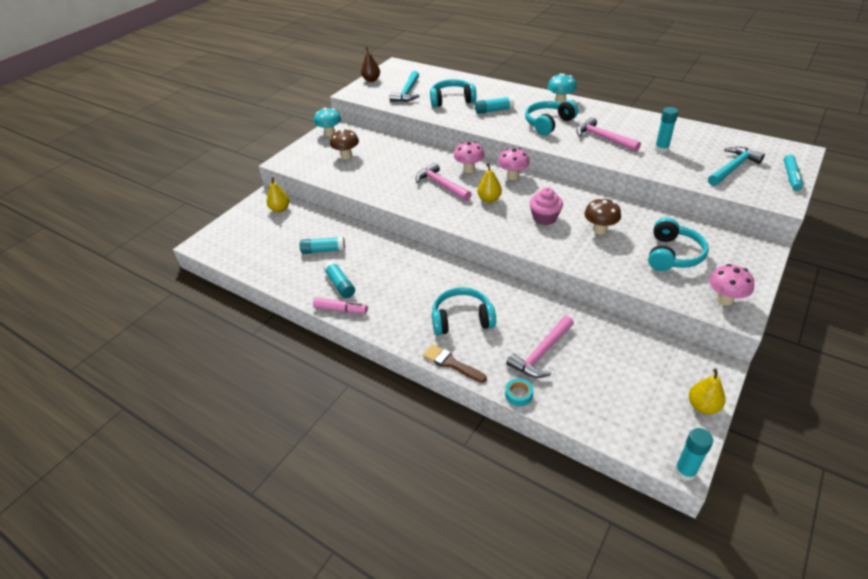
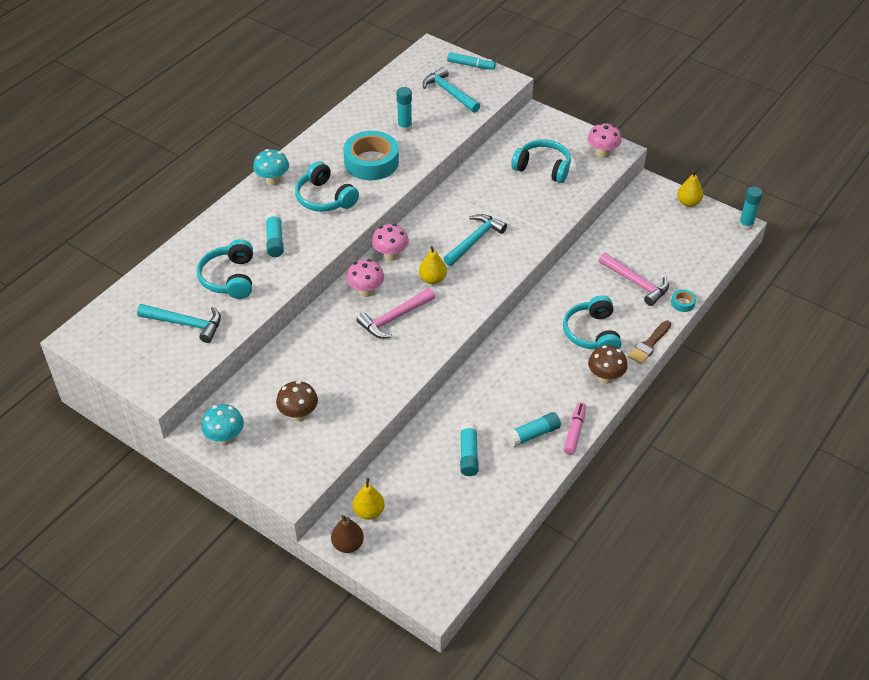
camera: 90 degrees left, 5 degrees up
(371, 80) = (122, 366): brown pear -> brown pear (348, 544)
(544, 218) = (475, 240): pink cupcake -> turquoise hammer
(599, 230) = (500, 205): brown mushroom -> brown mushroom (605, 377)
(603, 138) = (371, 162): pink hammer -> turquoise tape

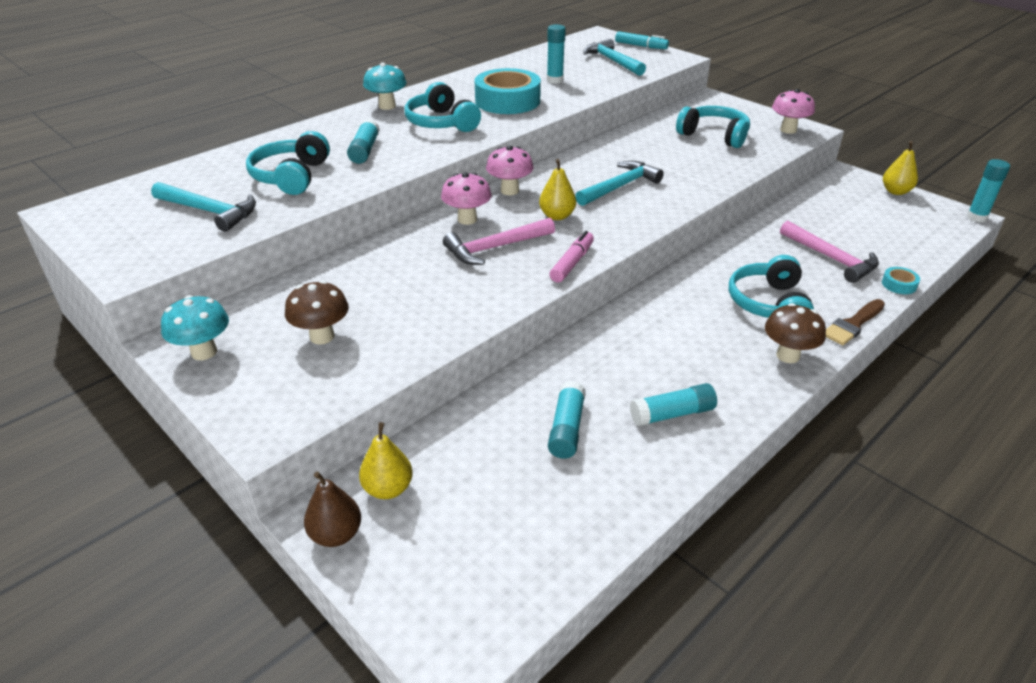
camera: 10 degrees right, 10 degrees down
(574, 432) = (738, 418): pink marker -> pink marker (572, 263)

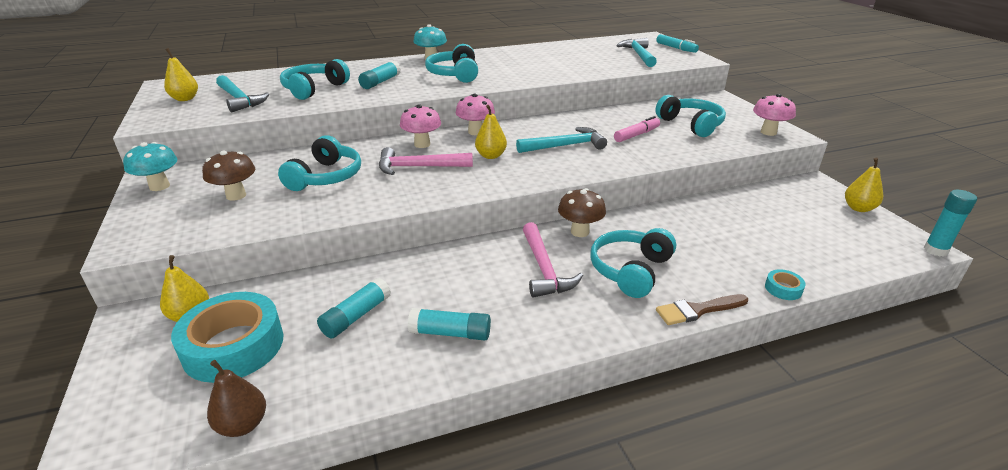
camera: 25 degrees right, 5 degrees down
(129, 227) = (185, 99): none -> yellow pear
(336, 534) = (125, 335): brown pear -> brown pear (243, 425)
(403, 286) = (326, 177): none -> turquoise headphones
(507, 101) = (521, 68): turquoise tape -> turquoise tape (233, 346)
(555, 80) = (575, 61): turquoise glue stick -> none
(572, 263) = (463, 190): pink marker -> pink marker (636, 135)
(788, 356) = (604, 318): brown mushroom -> brown mushroom (580, 232)
(831, 258) = (731, 248): pink hammer -> pink hammer (544, 269)

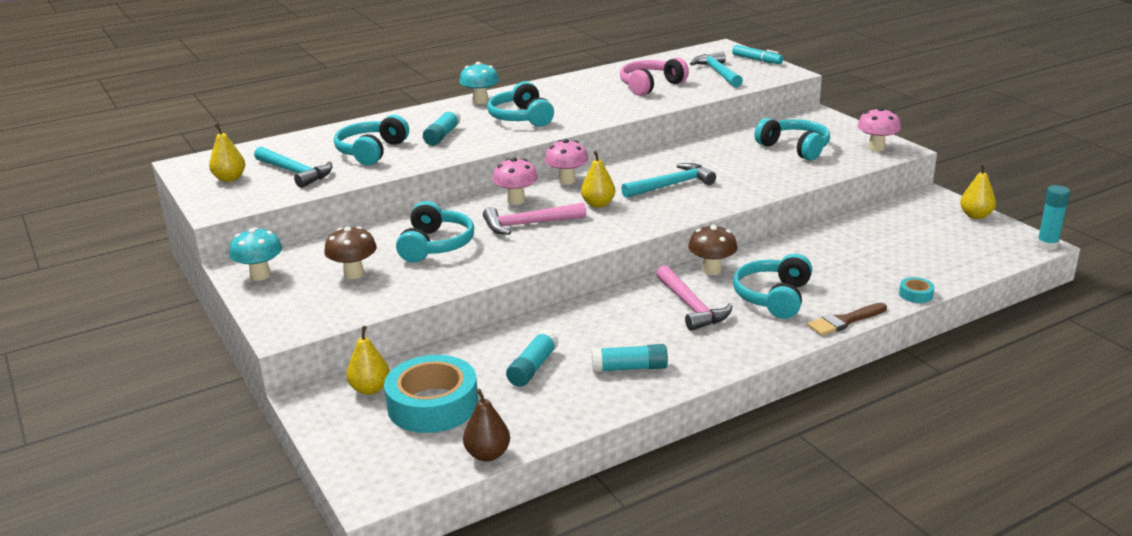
camera: 10 degrees left, 5 degrees down
(576, 60) = (650, 86): none -> pink headphones
(636, 135) = (741, 165): pink marker -> none

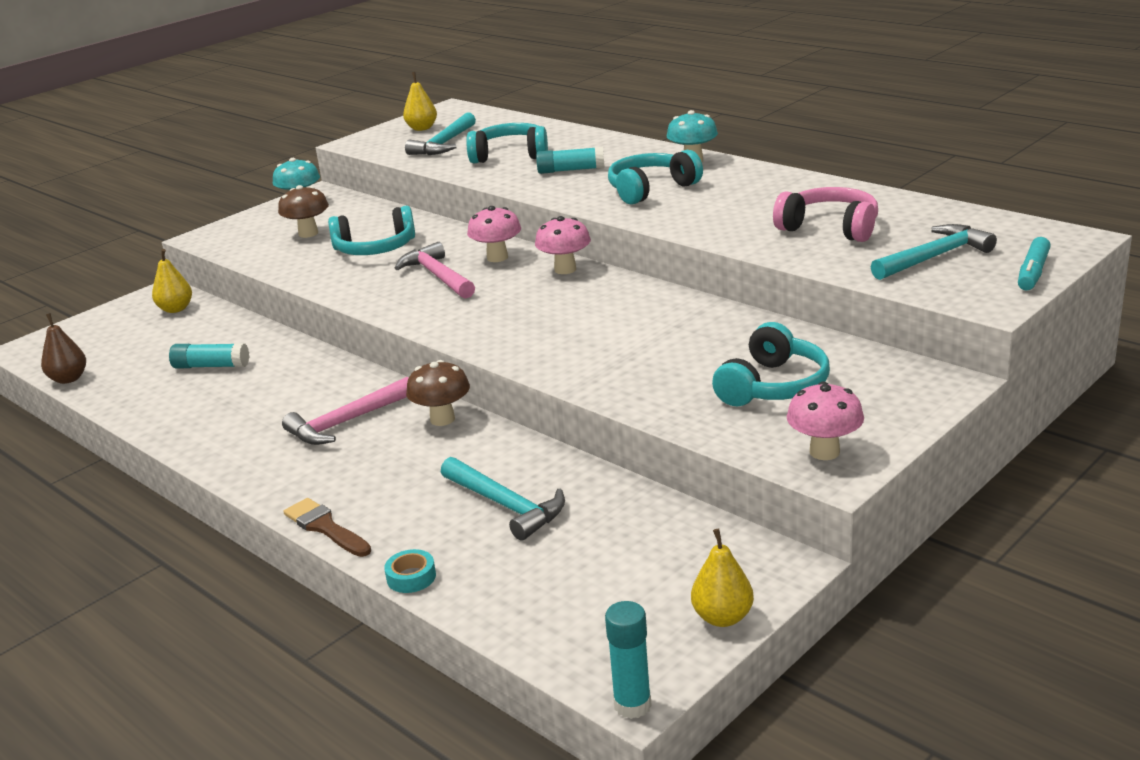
camera: 75 degrees right, 0 degrees up
(433, 405) = (149, 339): turquoise tape -> none
(598, 204) = (505, 298): yellow pear -> none
(629, 368) = (210, 412): turquoise glue stick -> none
(671, 185) = (582, 326): turquoise hammer -> turquoise hammer (506, 505)
(773, 297) = (379, 470): turquoise headphones -> none

